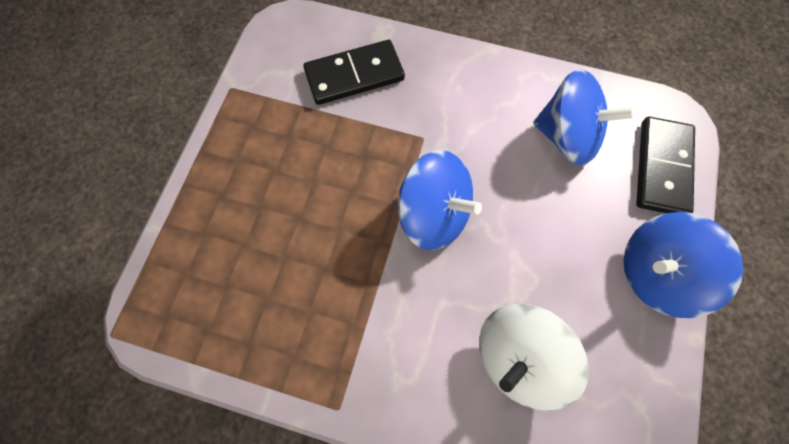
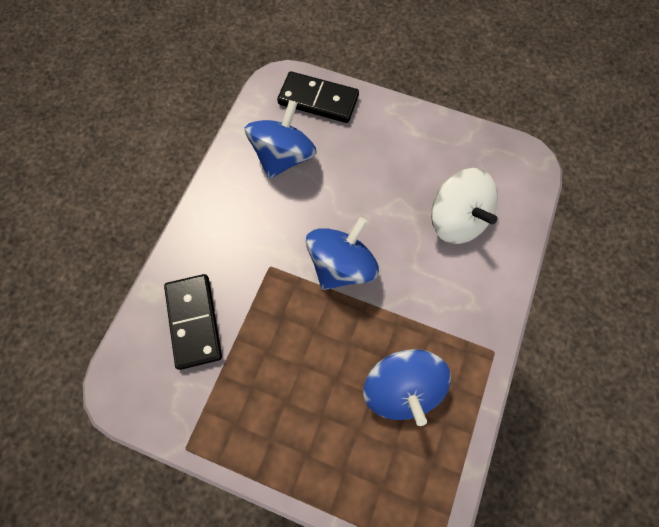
camera: 85 degrees left, 0 degrees up
(656, 274) = (398, 122): blue spinning top -> blue spinning top (401, 388)

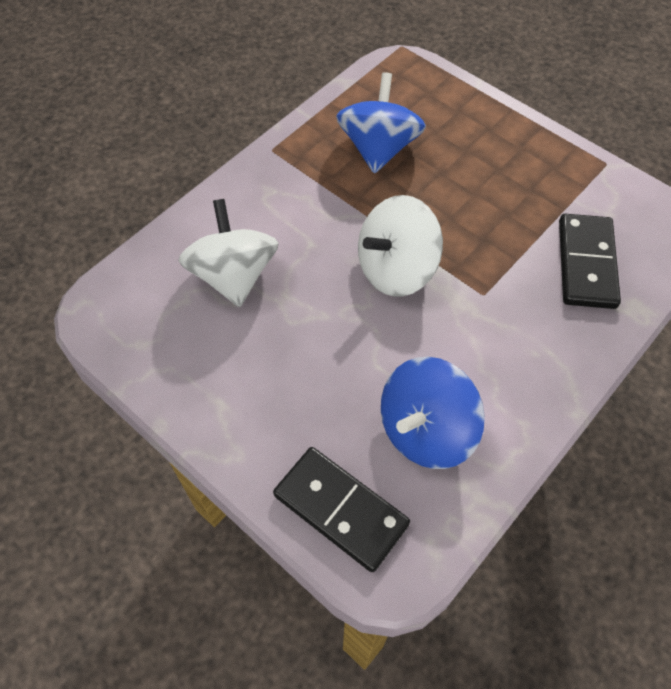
camera: 160 degrees left, 10 degrees down
(341, 265) = (396, 269): blue spinning top -> white spinning top

